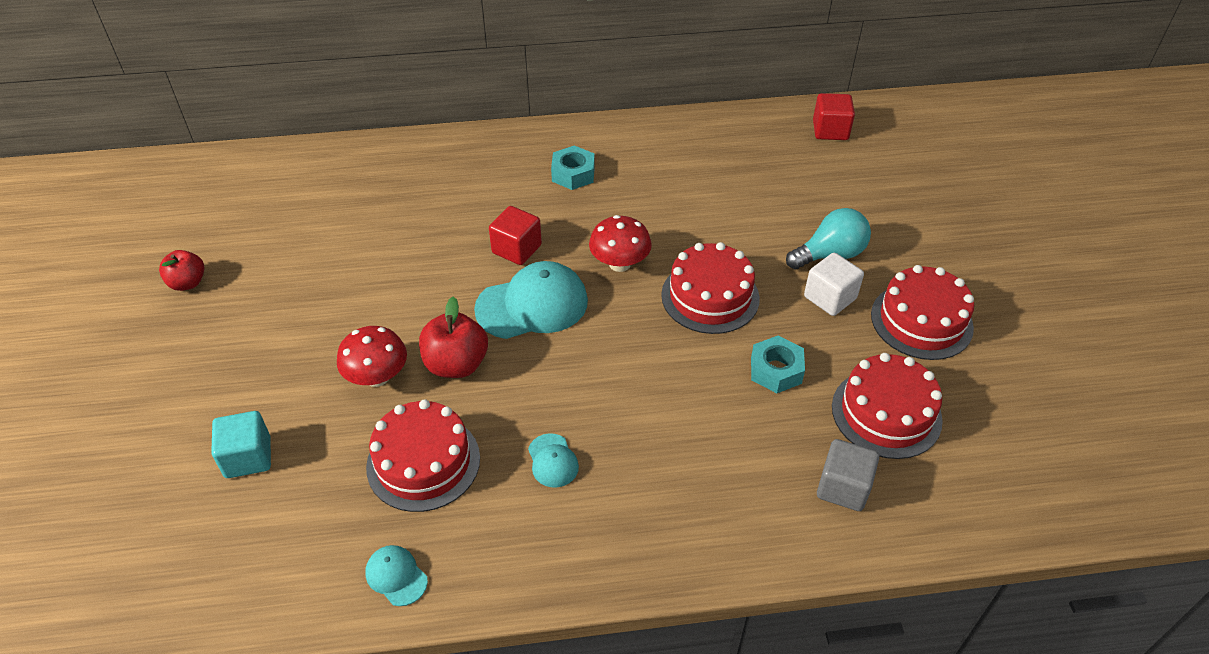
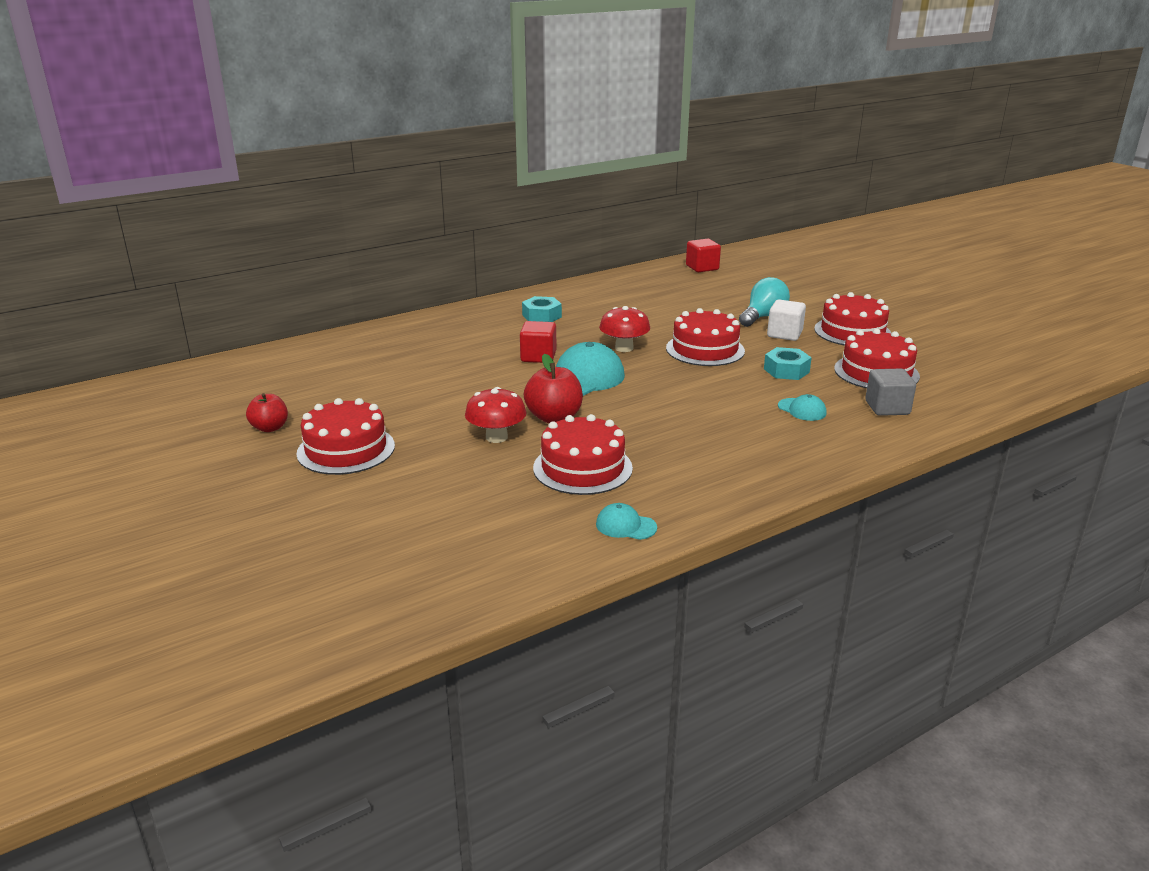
camera: 25 degrees left, 20 degrees down
(229, 343) = (346, 449): none -> red cake
(248, 457) = (431, 501): turquoise cube -> none
(552, 461) = (680, 443): turquoise cap -> turquoise cap (802, 410)

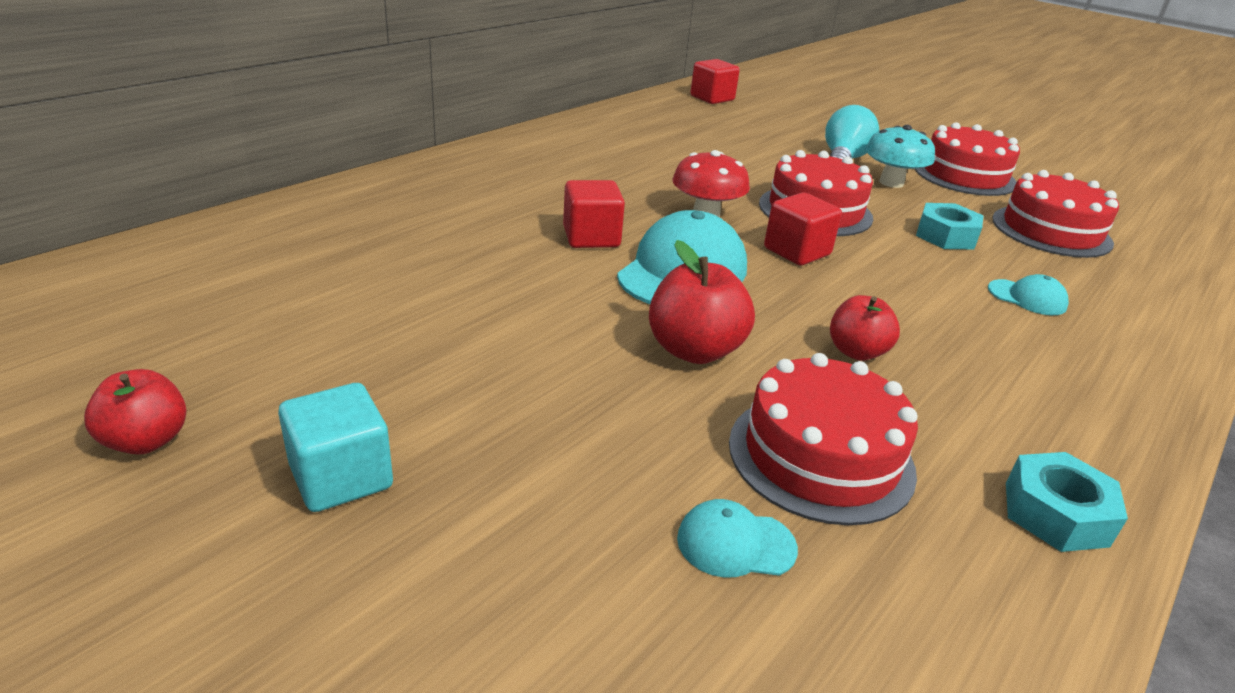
camera: 20 degrees left, 5 degrees up
(346, 449) = (341, 477): red cake -> turquoise cube
(496, 437) = (625, 405): red mushroom -> none
(541, 316) = (552, 171): turquoise nut -> turquoise nut (1055, 514)
(626, 526) = (1006, 593): turquoise cap -> turquoise cap (735, 543)
(651, 427) = (856, 352): none -> red apple
(666, 373) = (797, 251): none -> red cube
(784, 334) = (891, 182): white cube -> turquoise mushroom
(887, 408) = (1122, 284): grey cube -> none

